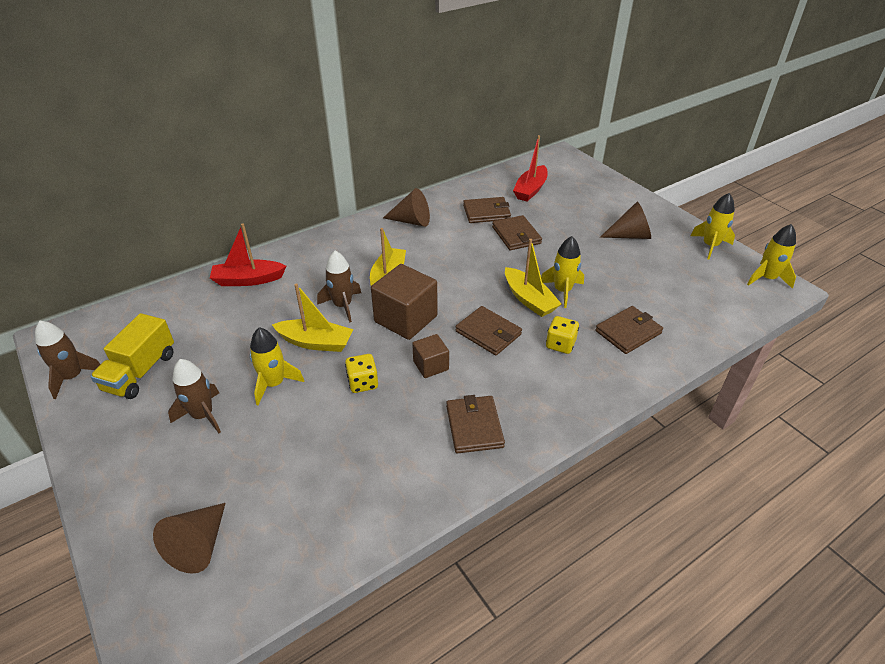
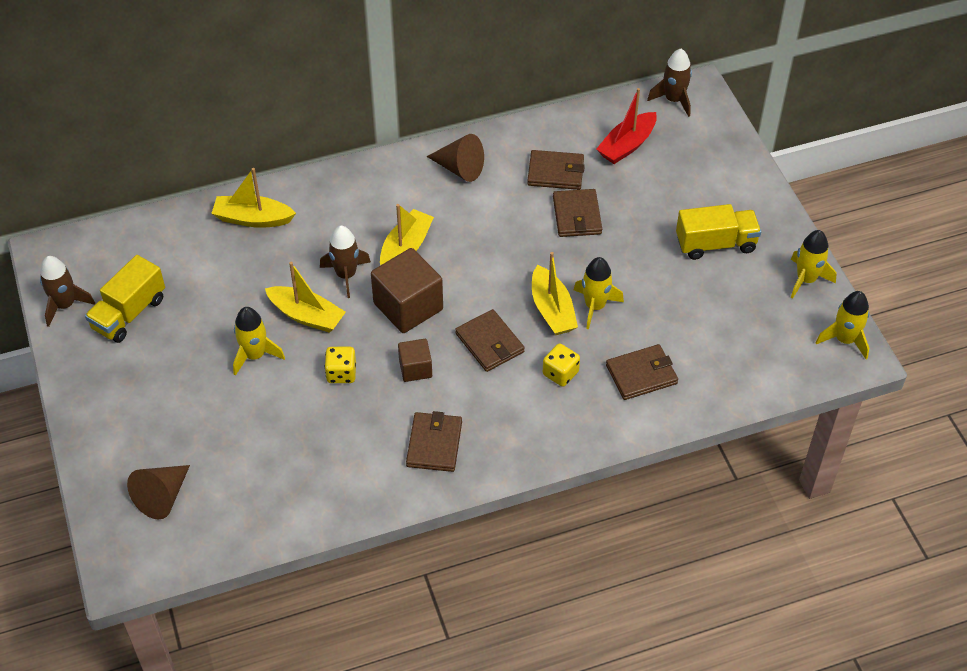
camera: 15 degrees right, 10 degrees up
(203, 415) = (182, 375): brown rocket -> brown rocket (673, 100)
(248, 280) = (253, 219): red boat -> yellow boat
(630, 235) = (715, 244): brown cone -> yellow truck

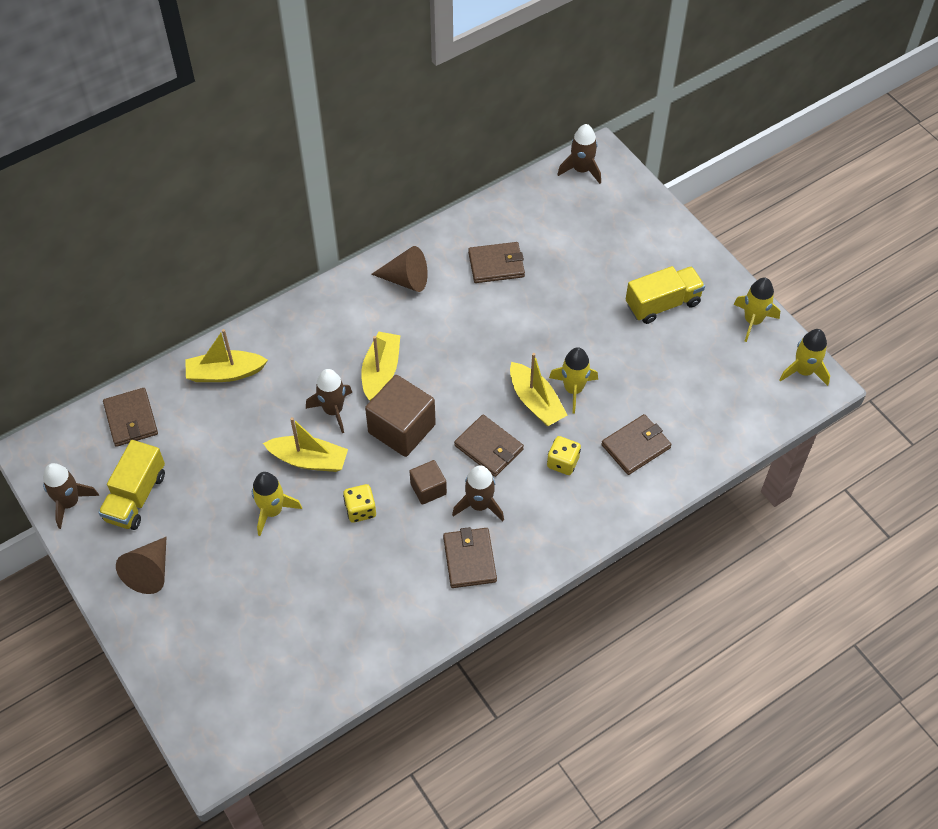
camera: 15 degrees left, 5 degrees up
(162, 497) = (230, 675): brown cone -> brown cone (150, 572)
(461, 395) = (479, 505): none -> brown rocket
(577, 215) = (529, 303): brown wallet -> brown wallet (131, 419)
(627, 145) = (553, 224): red boat -> none

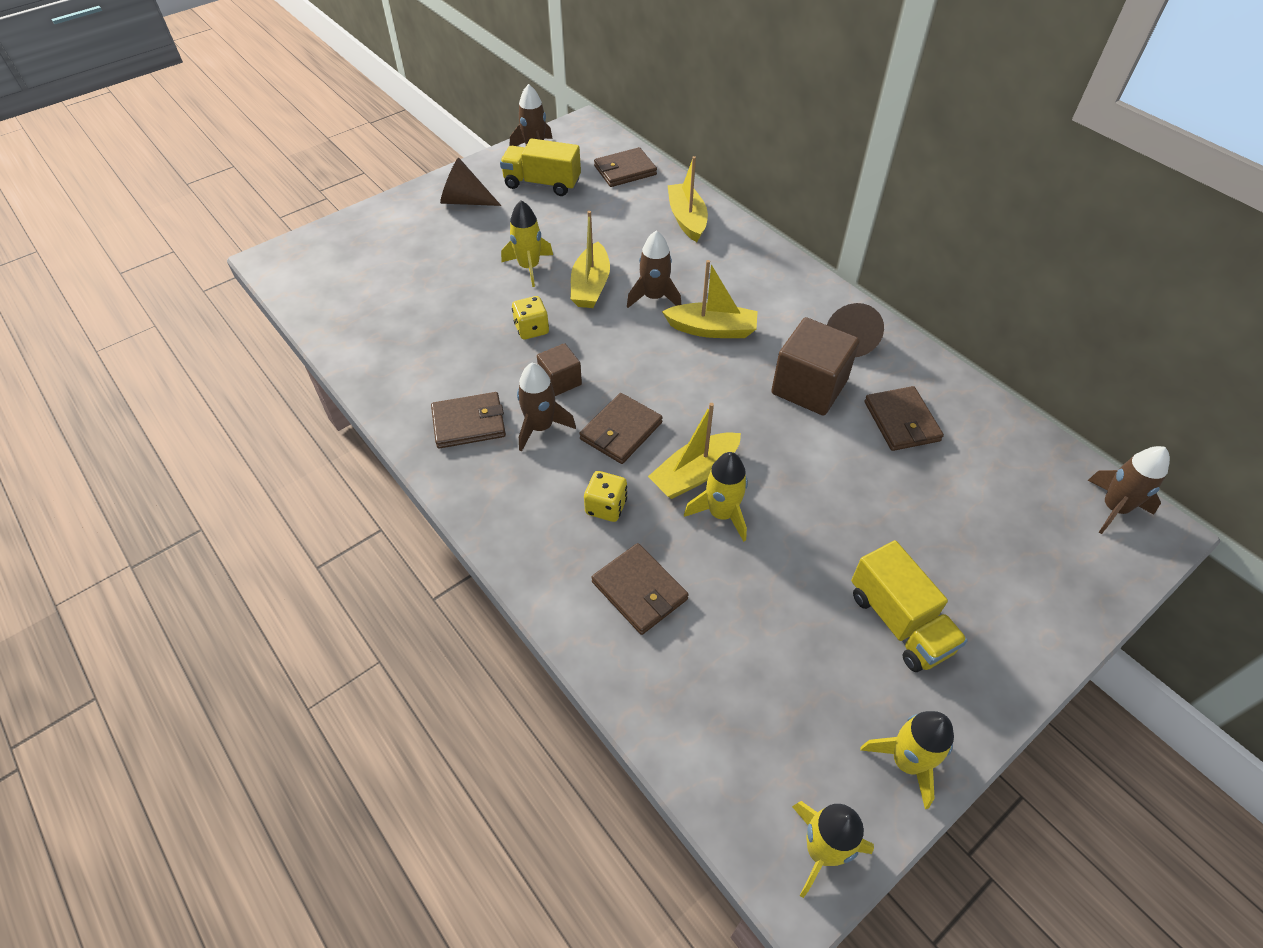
camera: 85 degrees right, 5 degrees down
(401, 428) = (638, 352): brown cube -> brown cube (809, 387)

